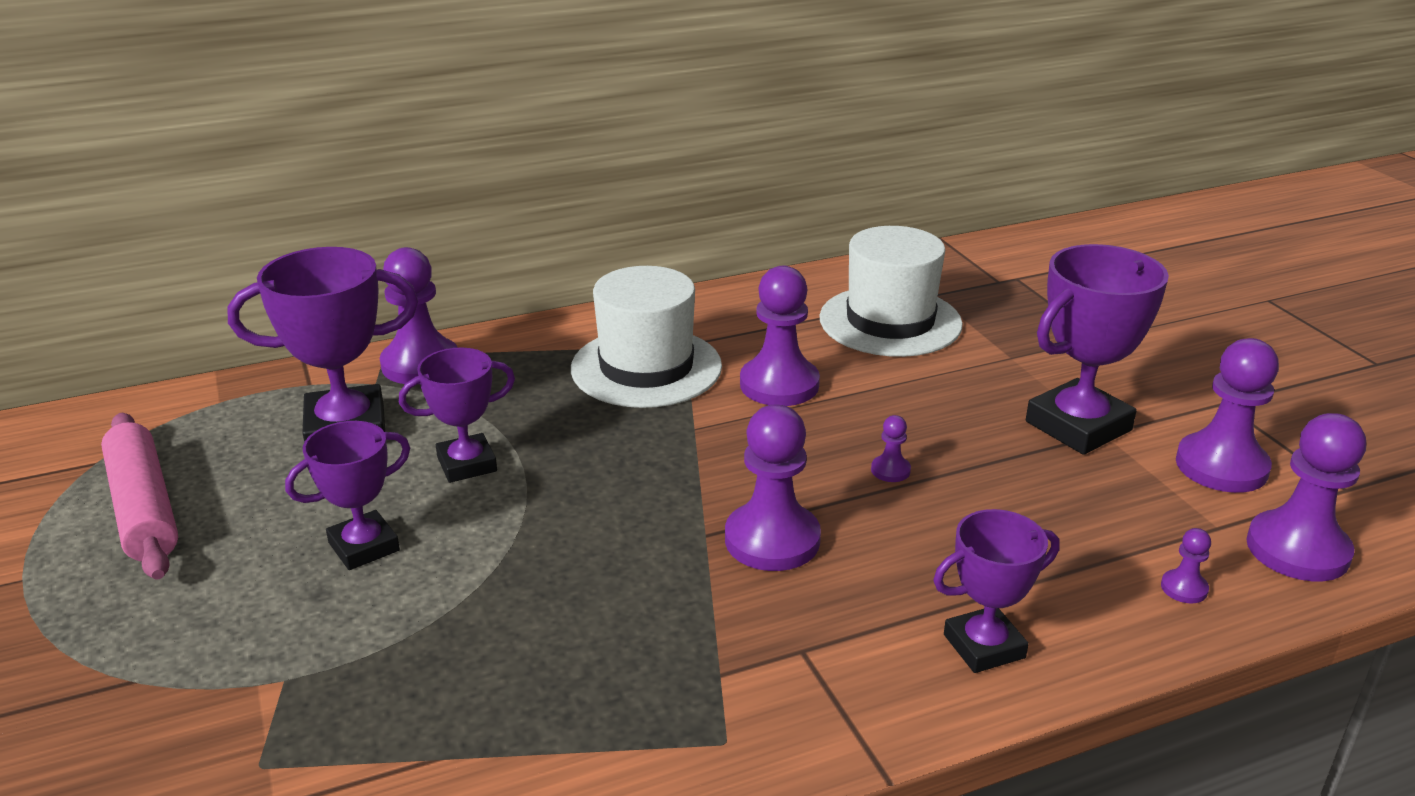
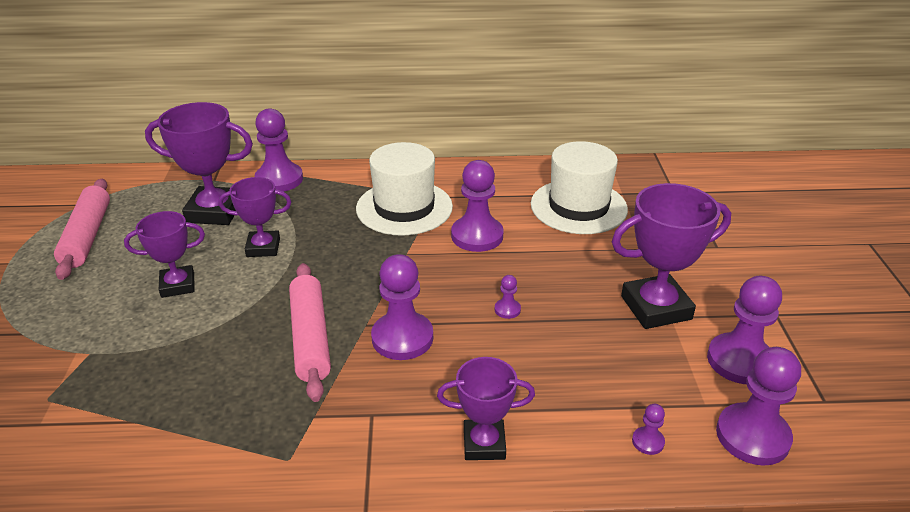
camera: 20 degrees right, 5 degrees up
(636, 571) = (310, 338): none -> pink rolling pin

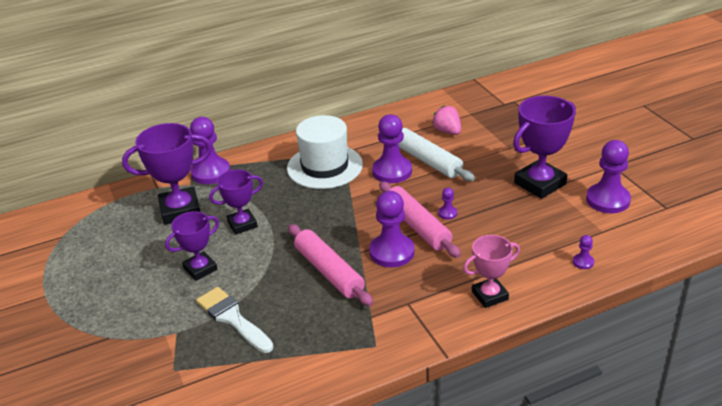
camera: 20 degrees left, 0 degrees up
(87, 236) = (92, 257): pink rolling pin -> pink rolling pin (417, 226)
(160, 358) = (233, 318): none -> white brush
(484, 444) = (490, 295): purple trophy -> pink trophy
(529, 235) = (427, 161): none -> white rolling pin
(578, 206) = (447, 131): white hat -> pink strawberry
(752, 436) = (638, 240): purple pawn -> none

